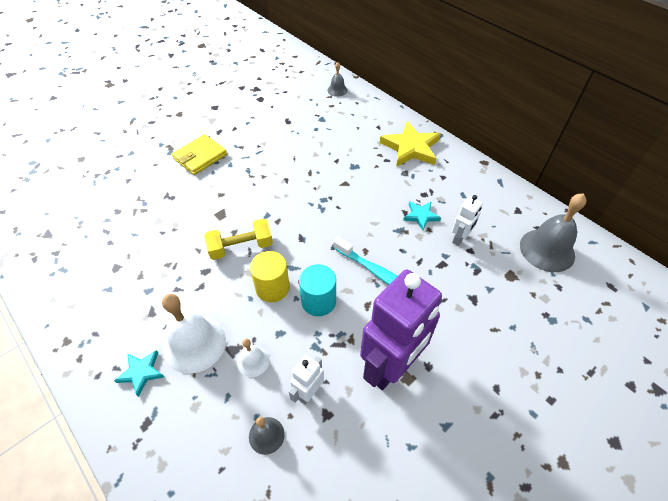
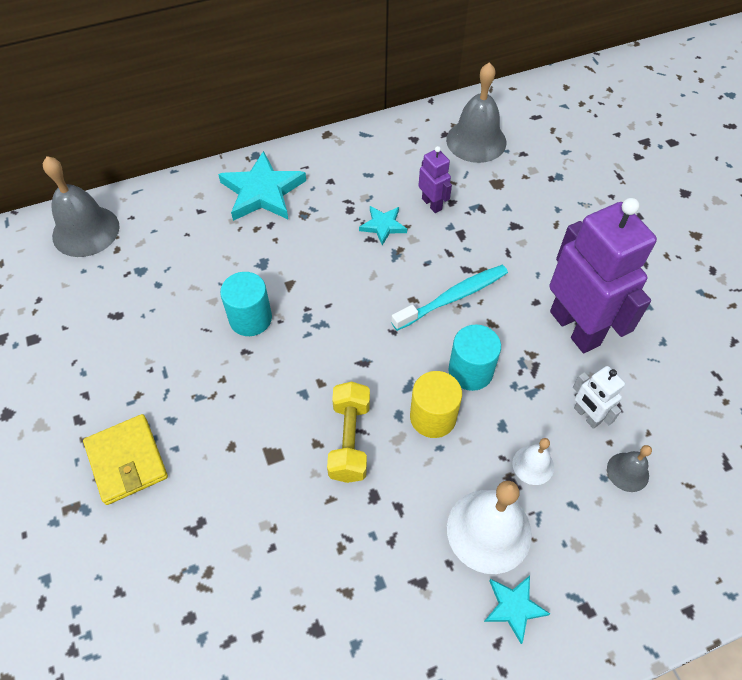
camera: 70 degrees left, 5 degrees up
(310, 174) = (250, 319): none -> turquoise cylinder
(337, 90) = (86, 231): grey bell -> grey bell, size x1.95
(411, 148) = (262, 192): yellow star -> turquoise star
(460, 238) = (432, 204): white robot -> purple robot

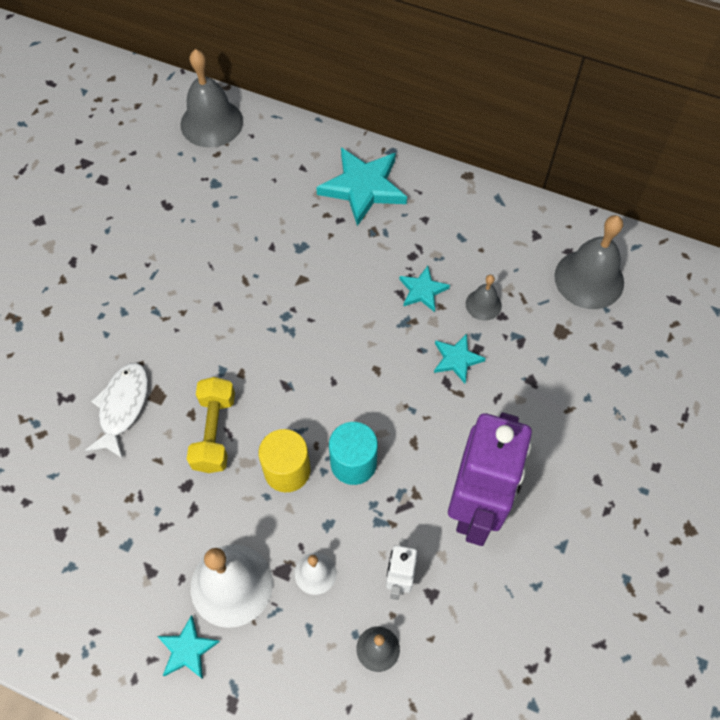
camera: 45 degrees right, 5 degrees up
(127, 461) = (71, 316): yellow wallet -> none
(250, 319) = (247, 283): turquoise cylinder -> none
(255, 488) = (122, 407): none -> white fish
(350, 440) = (214, 432): yellow dumbbell -> yellow dumbbell turned 45 degrees counterclockwise
(432, 204) = (483, 304): purple robot -> grey bell
(452, 298) = (408, 395): turquoise toothbrush -> none
(456, 250) = (456, 359): none -> turquoise star

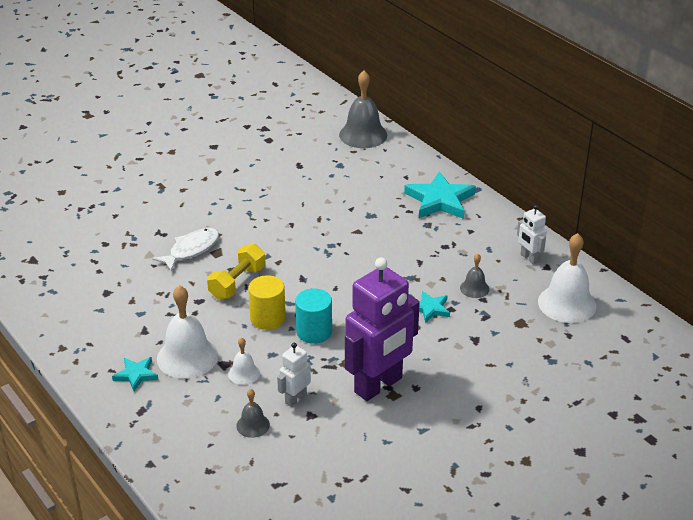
camera: 30 degrees right, 25 degrees down
(422, 290) = (436, 266): turquoise star -> none
(511, 231) = (529, 258): none -> white robot
(589, 279) = (567, 303): grey bell -> white bell

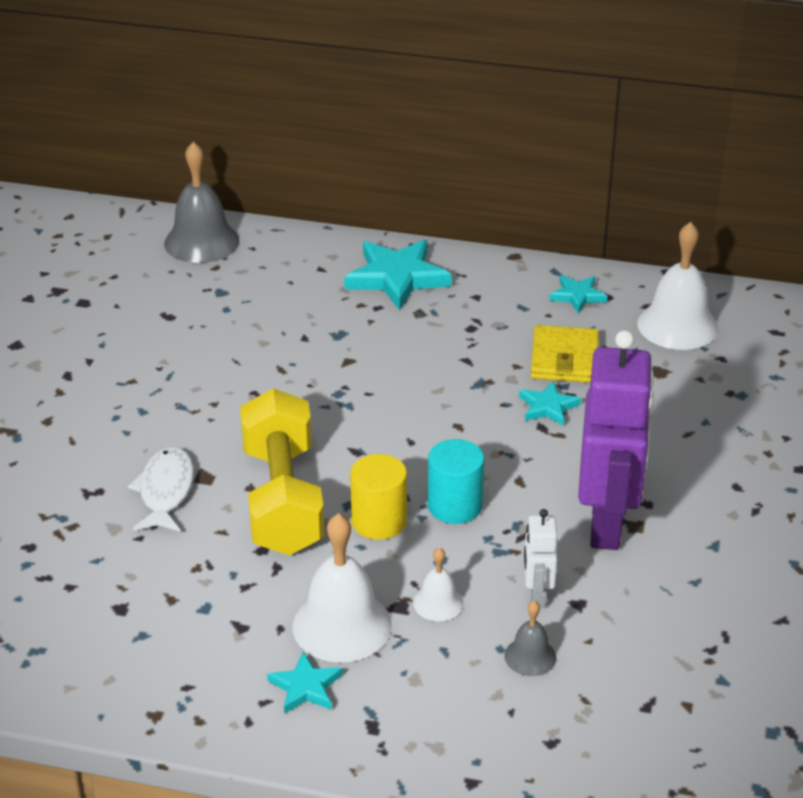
camera: 40 degrees left, 0 degrees up
(237, 283) = (283, 499): yellow dumbbell -> yellow dumbbell, size x1.65
(474, 288) = (564, 359): grey bell -> yellow wallet
(529, 258) = (577, 296): white robot -> turquoise star

